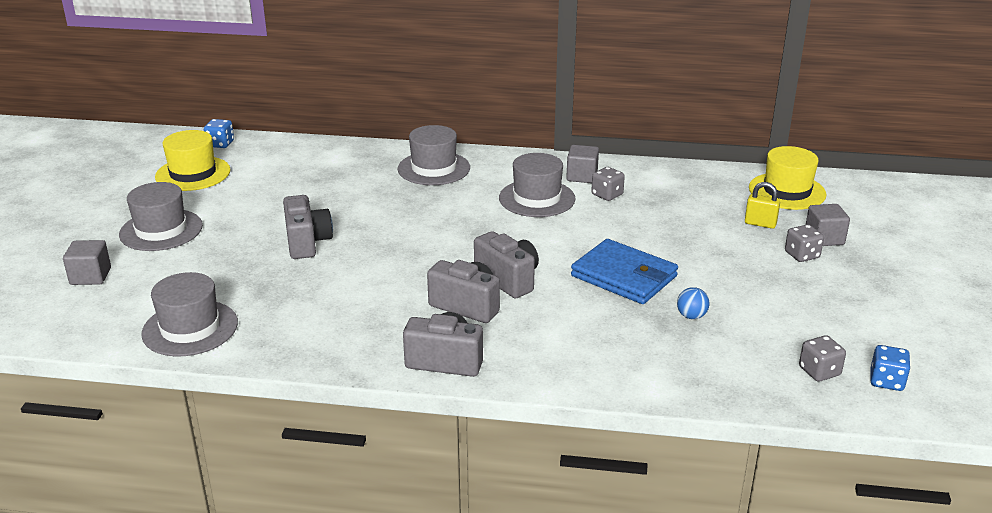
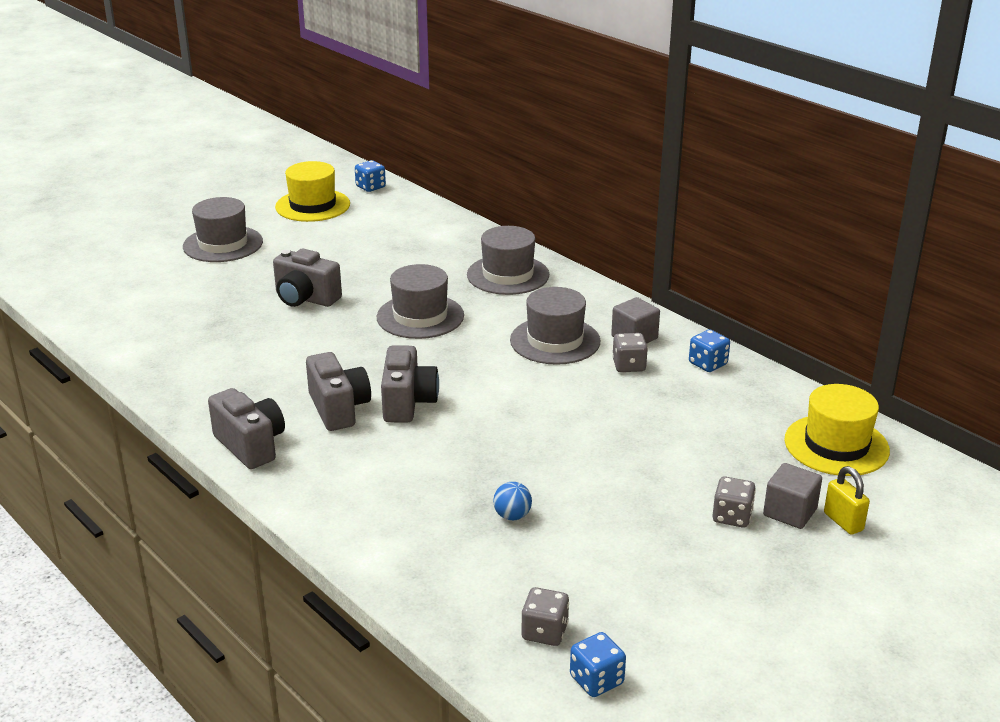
camera: 40 degrees right, 0 degrees up
(90, 276) = (128, 261): grey cube -> none
(190, 328) = (128, 330): grey hat -> grey hat (420, 316)
(307, 242) = (305, 298): grey camera -> grey camera turned 90 degrees clockwise
(624, 276) = (513, 449): blue wallet -> none
(649, 175) = (708, 364): none -> blue dice
(760, 224) = (742, 464): yellow padlock -> yellow padlock (843, 522)

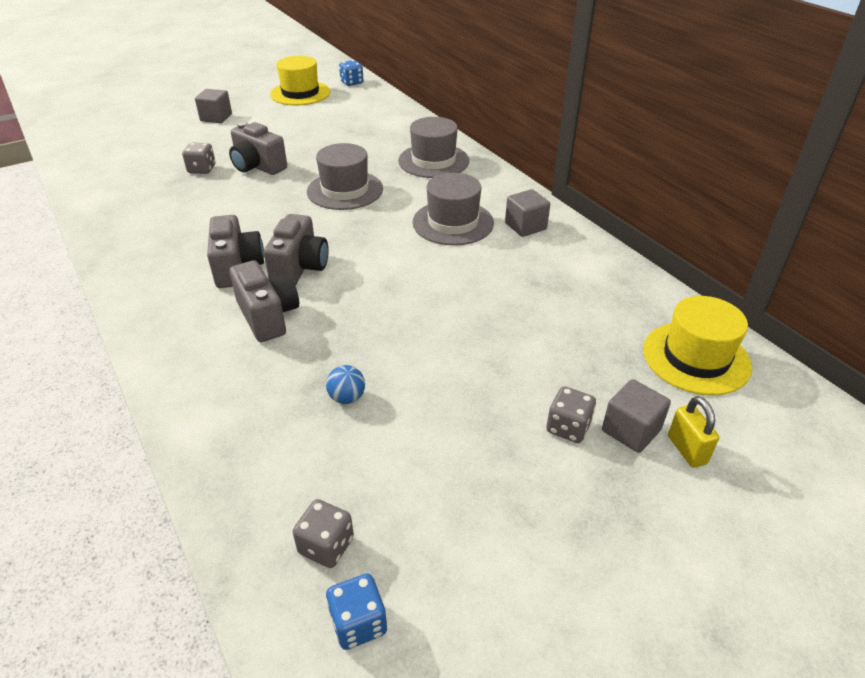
camera: 10 degrees right, 10 degrees up
(223, 244) = (216, 118): grey hat -> grey cube
(250, 445) = (144, 294): grey camera -> grey camera (268, 316)
(629, 366) = (512, 253): grey dice -> grey dice (202, 169)
(708, 364) = (587, 258): blue dice -> none

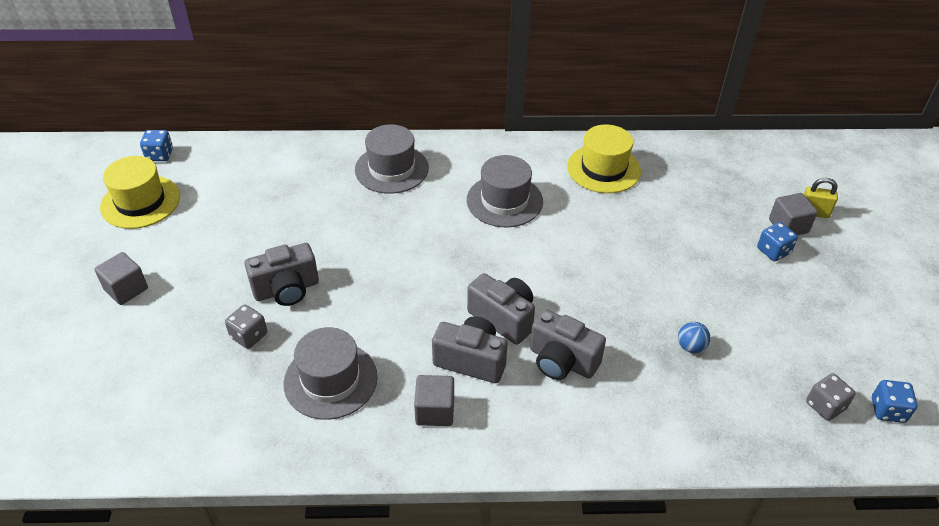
camera: 60 degrees left, 5 degrees up
(268, 316) = (562, 361): grey camera -> grey camera turned 150 degrees counterclockwise
(345, 190) = (393, 244): grey hat -> grey hat (330, 380)
(525, 226) = (541, 165): grey cube -> grey cube (435, 411)
(568, 427) = (773, 251): grey dice -> blue dice
(696, 358) = (739, 166): yellow hat -> yellow hat (603, 169)

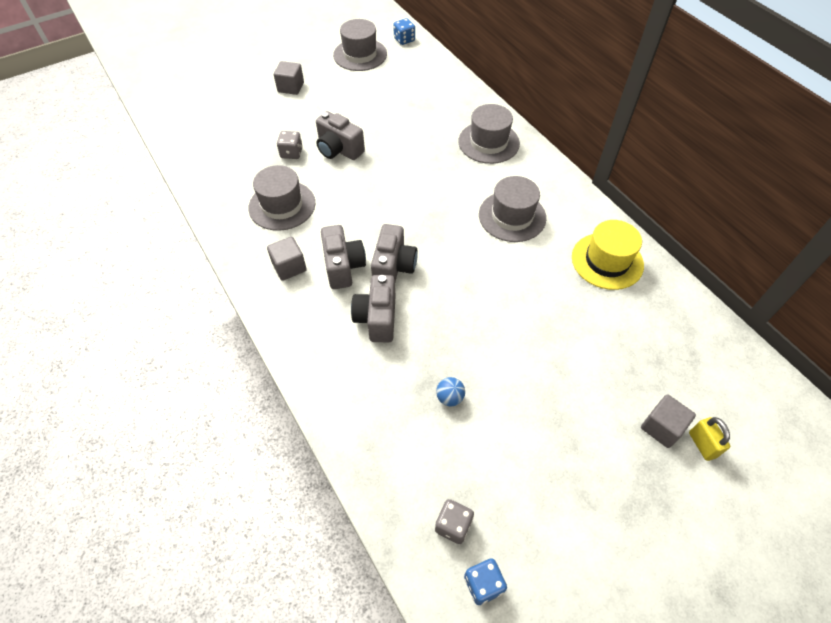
camera: 60 degrees right, 10 degrees up
(140, 202) = (360, 54): yellow hat -> grey hat
(773, 251) = (615, 425): blue dice -> none

